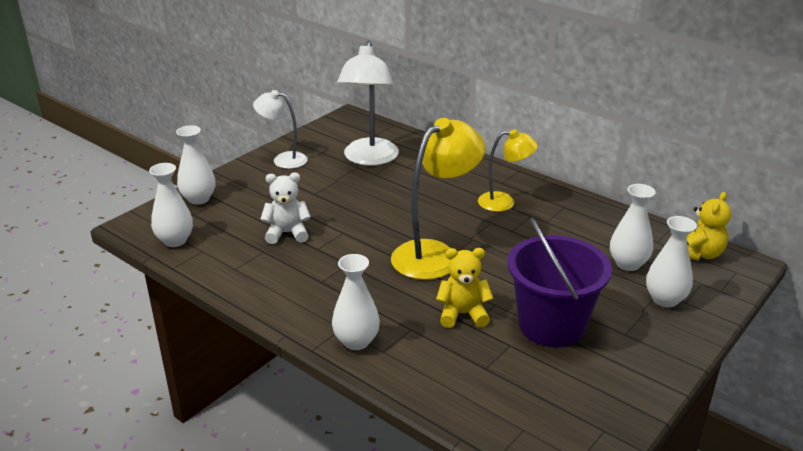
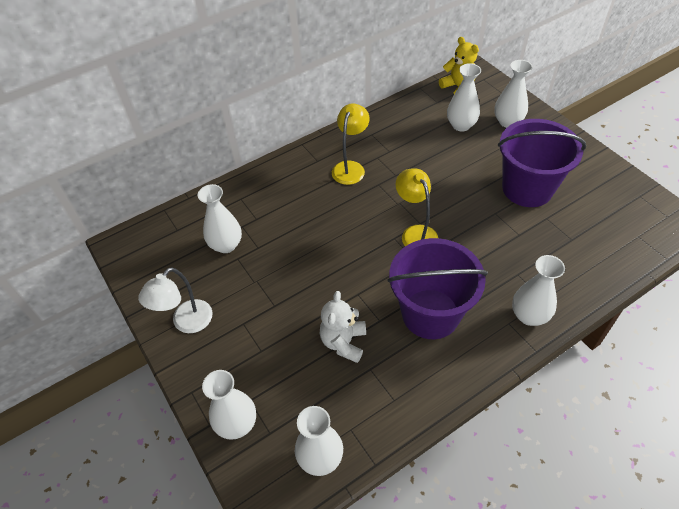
camera: 70 degrees left, 20 degrees up
(335, 276) = (430, 314): none -> purple bucket
(369, 159) = (226, 245): white lamp -> white vase
(435, 254) = (415, 233): yellow lamp -> yellow lamp, size x0.61
(462, 314) = (504, 236): yellow teddy bear -> none

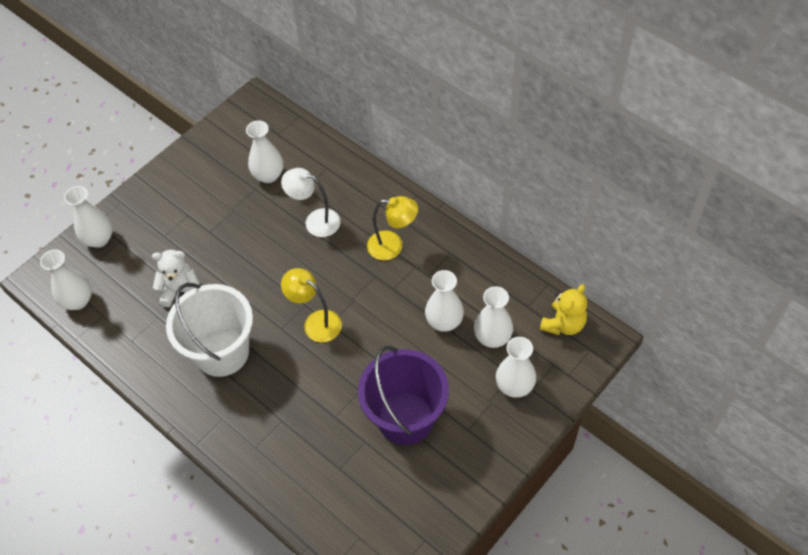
camera: 75 degrees right, 5 degrees up
(186, 323) = (182, 176): white lamp -> white lamp (315, 221)
(415, 233) = (316, 322): yellow lamp -> yellow lamp turned 105 degrees counterclockwise
(430, 314) = (222, 352): purple bucket -> white bucket
(529, 315) = (234, 435): white vase -> white vase (444, 322)

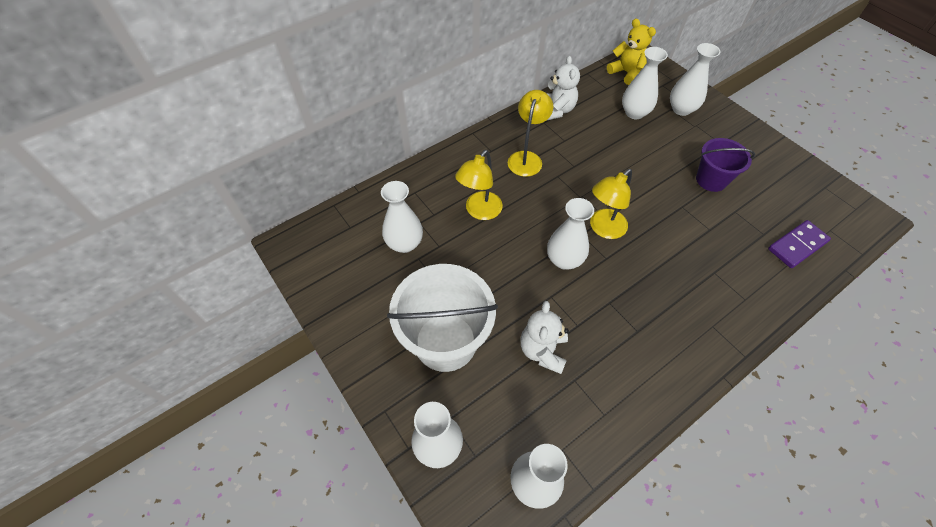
camera: 80 degrees left, 0 degrees up
(222, 352) = (630, 317): white bucket -> white bucket (445, 342)
(315, 221) = (479, 211): white lamp -> yellow lamp
(331, 500) = (797, 245): none -> purple domino
(405, 418) = (711, 180): purple bucket -> purple bucket, size x0.59
(444, 322) = (615, 138): white vase -> white vase (564, 260)
(473, 262) = (556, 110): none -> white teddy bear

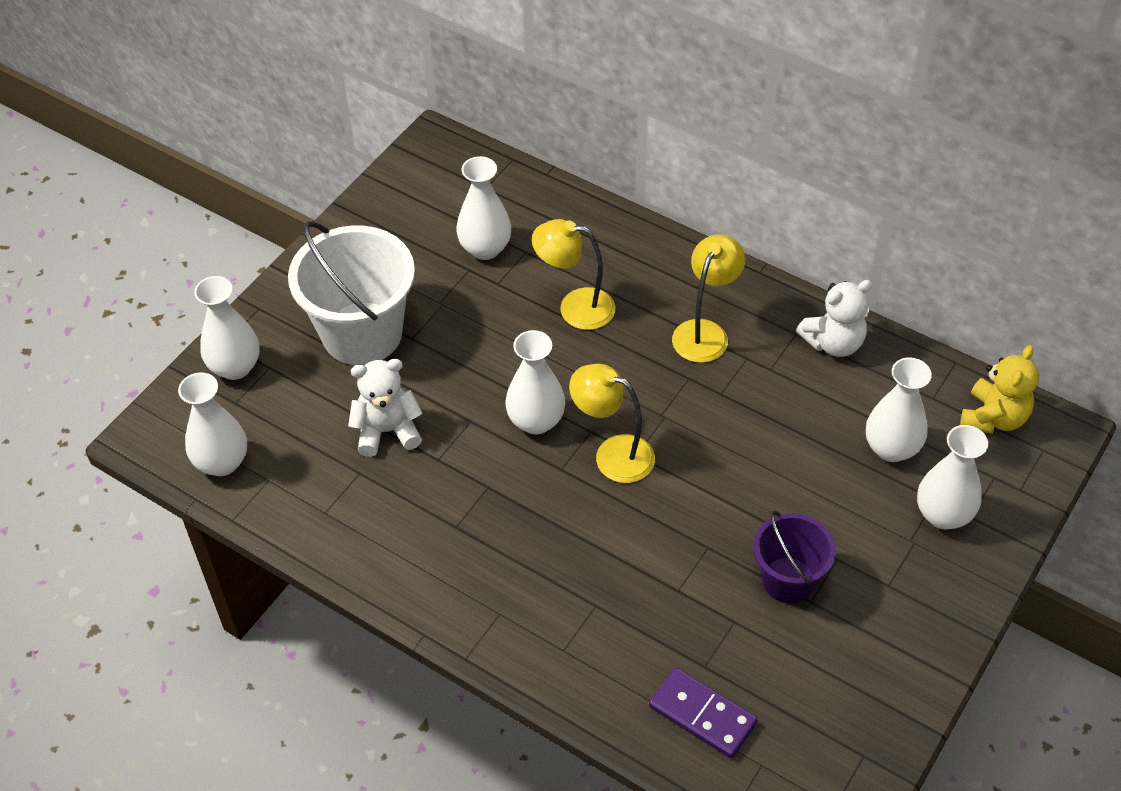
camera: 70 degrees right, 5 degrees down
(526, 158) = (705, 332): yellow lamp -> yellow lamp turned 60 degrees counterclockwise

